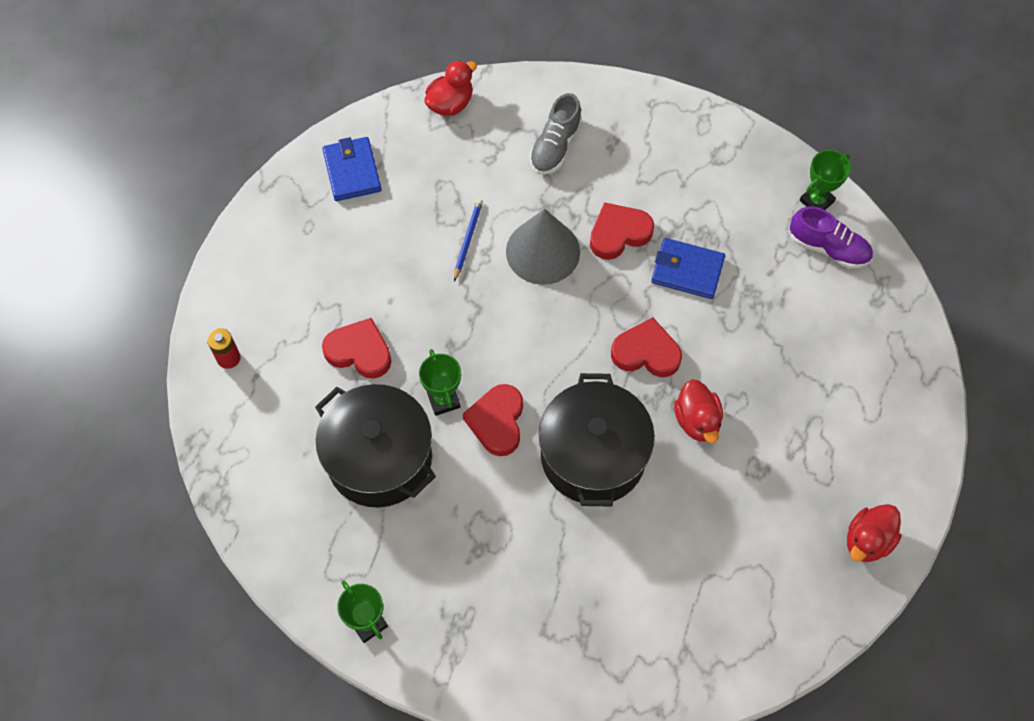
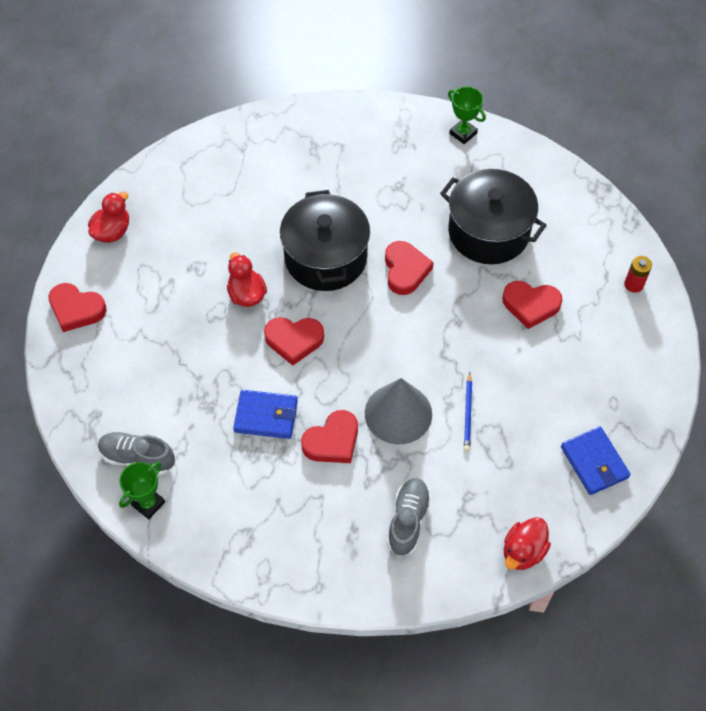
camera: 170 degrees right, 5 degrees down
(443, 400) = (451, 279): green trophy -> none
(828, 248) = (138, 458): purple shoe -> grey shoe
(907, 434) = (76, 309): none -> red heart

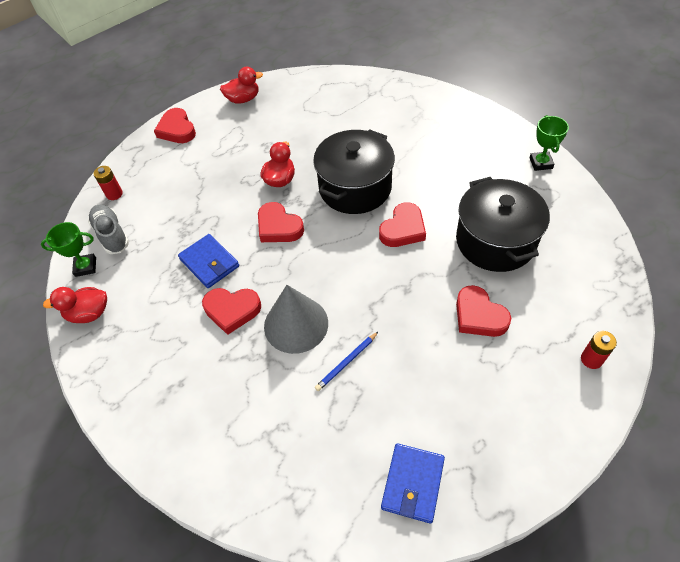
camera: 45 degrees right, 5 degrees down
(89, 418) = (114, 194): none -> red battery
(408, 520) = (221, 408): grey shoe -> none
(523, 551) = (279, 509): red duck -> red duck (89, 313)

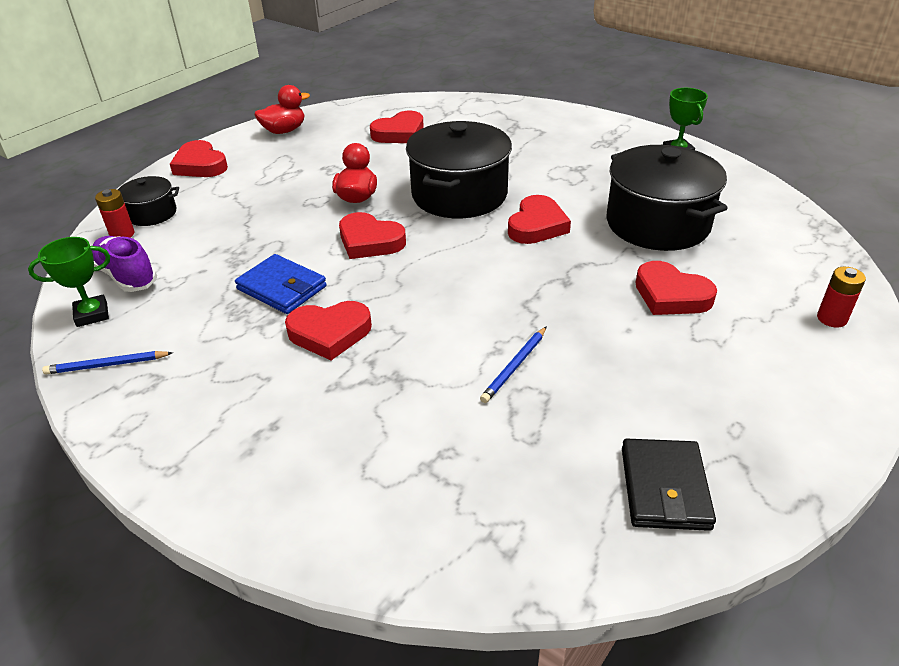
camera: 15 degrees left, 15 degrees down
(89, 313) = (107, 365): red duck -> blue pencil
(112, 235) = (127, 276): grey shoe -> purple shoe
(136, 176) = (152, 213): none -> black pot
(296, 324) = (428, 336): grey cone -> none
(328, 113) = (399, 133): none -> red heart
(413, 484) = (665, 488): blue wallet -> black wallet

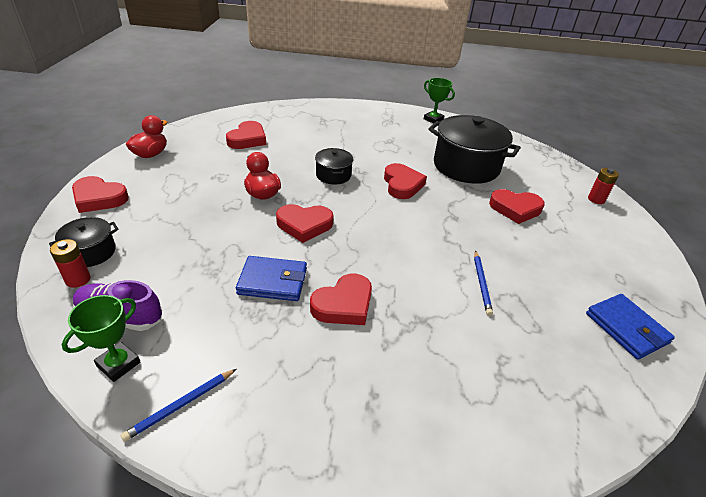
camera: 35 degrees left, 0 degrees up
(459, 195) = (333, 175): black pot -> black pot, size x0.50
(665, 488) = (626, 328): black wallet -> blue wallet

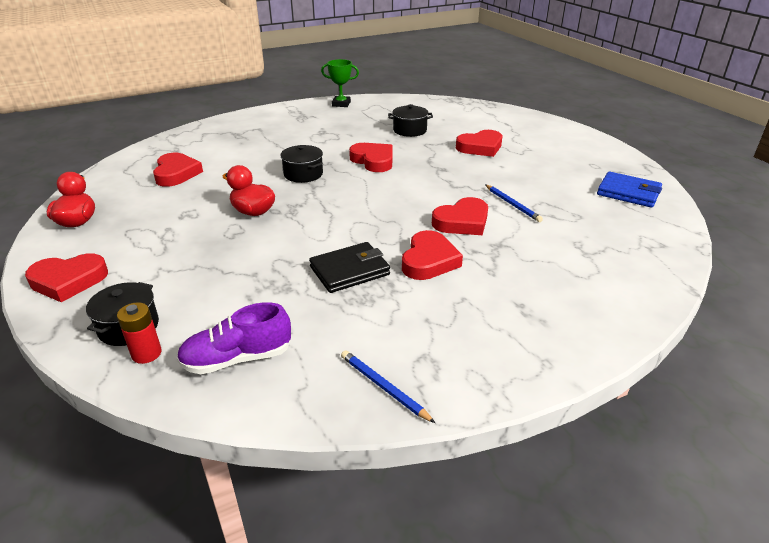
camera: 30 degrees left, 5 degrees down
(118, 364) = (286, 391): green trophy -> none
(181, 405) = (383, 387): blue pencil -> blue pencil turned 120 degrees clockwise
(273, 281) = (349, 271): blue wallet -> black wallet
(304, 225) = (325, 220): red heart -> red heart (462, 222)
(466, 166) = (410, 130): black pot -> black pot, size x0.50
(596, 199) = (527, 122): red battery -> none

